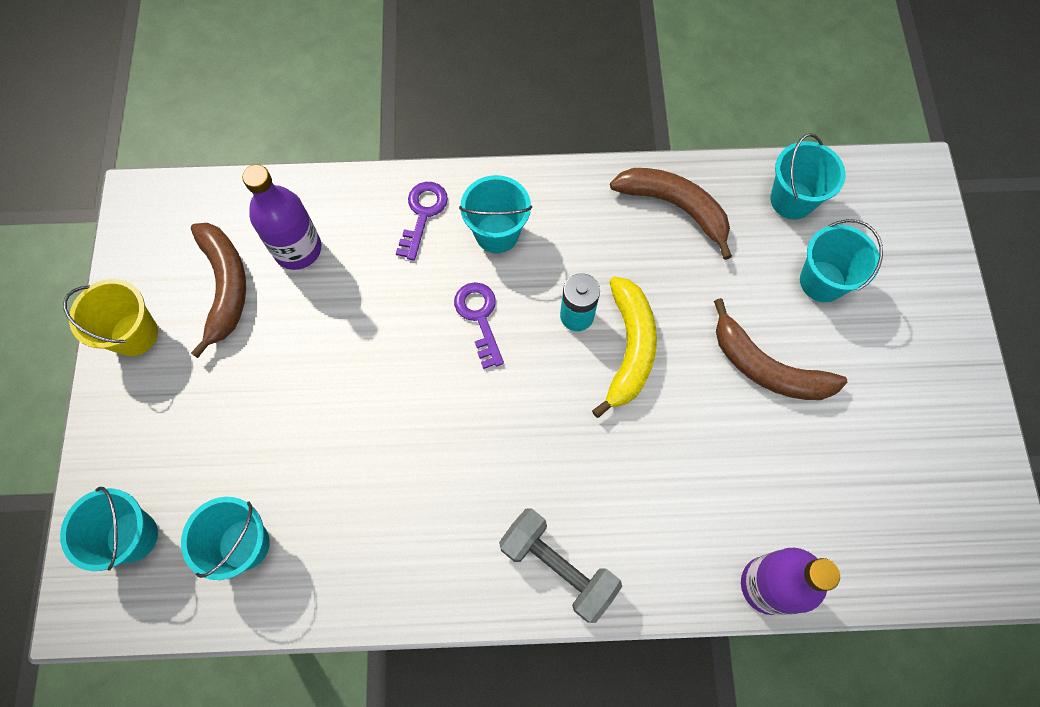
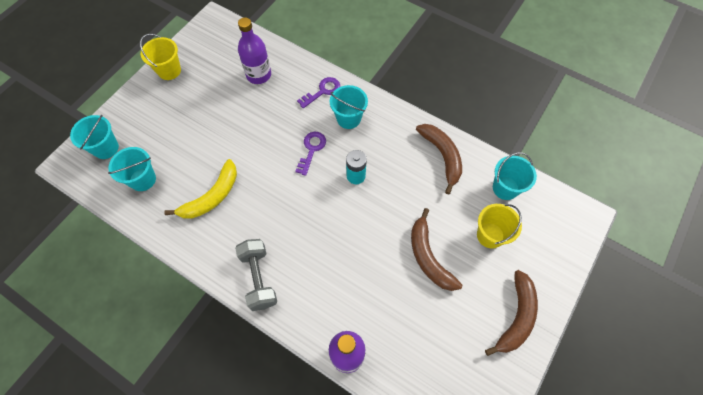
camera: 35 degrees right, 5 degrees down
(225, 287) = (218, 73): brown banana -> brown banana (516, 317)
(629, 348) = (368, 205): yellow banana -> yellow banana (212, 196)
(822, 281) = (490, 235): turquoise bucket -> yellow bucket

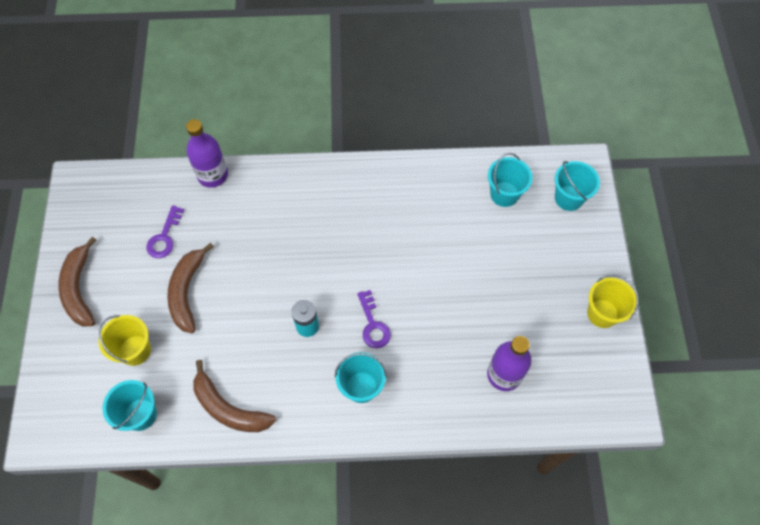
camera: 145 degrees right, 0 degrees up
(212, 196) = (428, 219): yellow banana -> none
(259, 278) = (327, 183): grey dumbbell -> none
(322, 91) = (416, 402): purple key -> purple key (164, 237)
(428, 257) = (187, 292): brown banana -> brown banana turned 120 degrees counterclockwise

